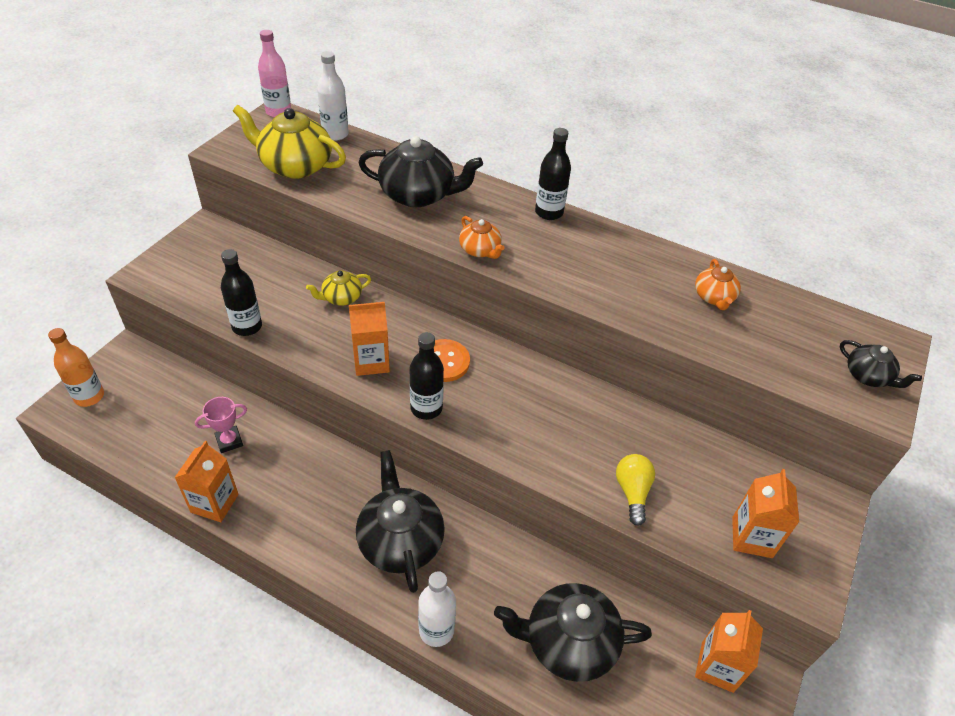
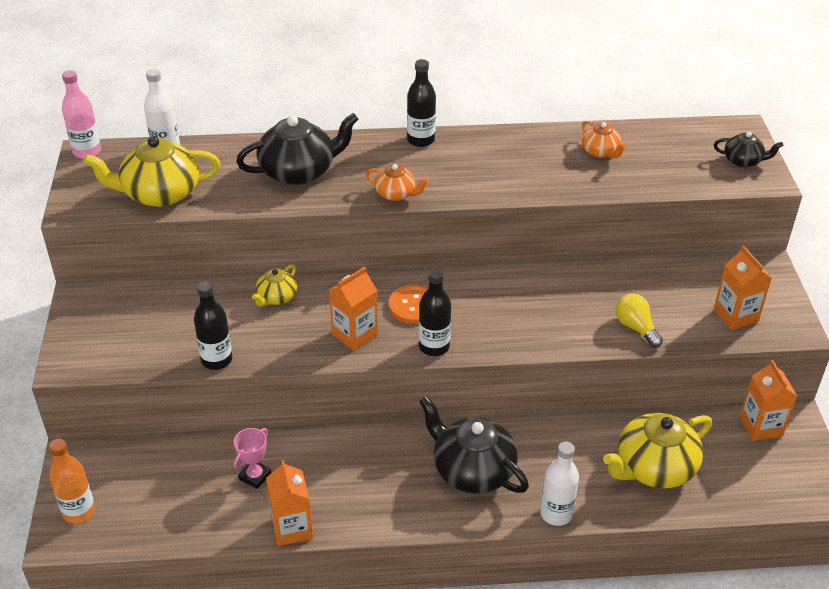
camera: 30 degrees left, 5 degrees down
(568, 642) = (654, 468): black teapot -> yellow teapot

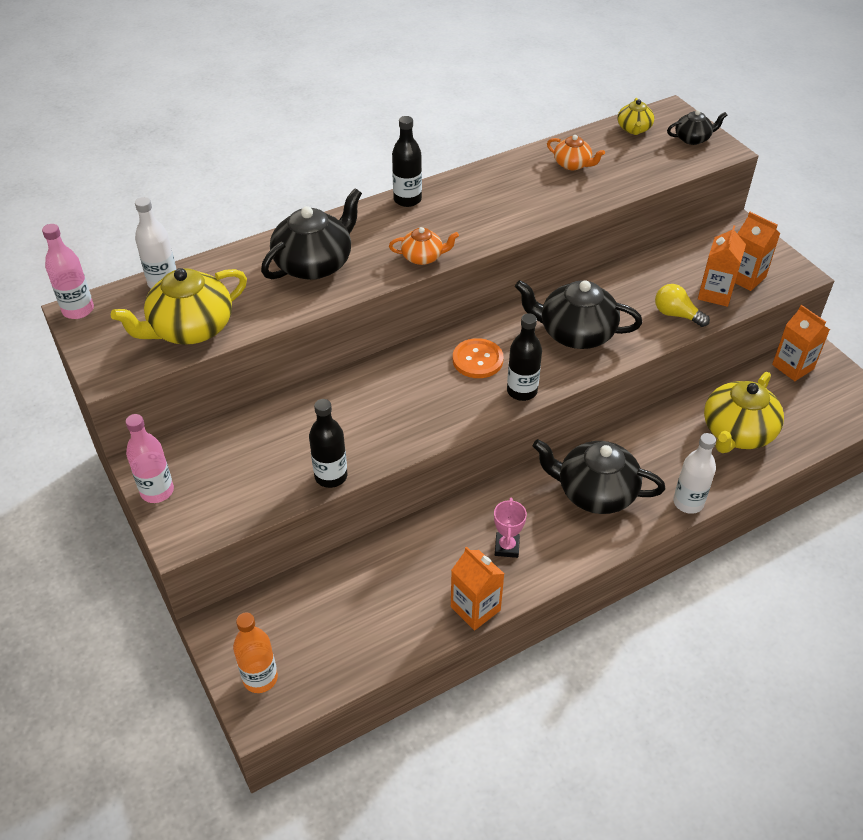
camera: 25 degrees left, 5 degrees up
(74, 322) = (157, 491): none -> pink bottle
(255, 476) = (408, 574): pink trophy -> pink trophy (507, 547)
(276, 297) = (345, 395): yellow teapot -> yellow teapot (634, 129)
(354, 334) = (443, 405): orange carton -> orange carton (715, 294)
(522, 312) = (575, 333): none -> black teapot

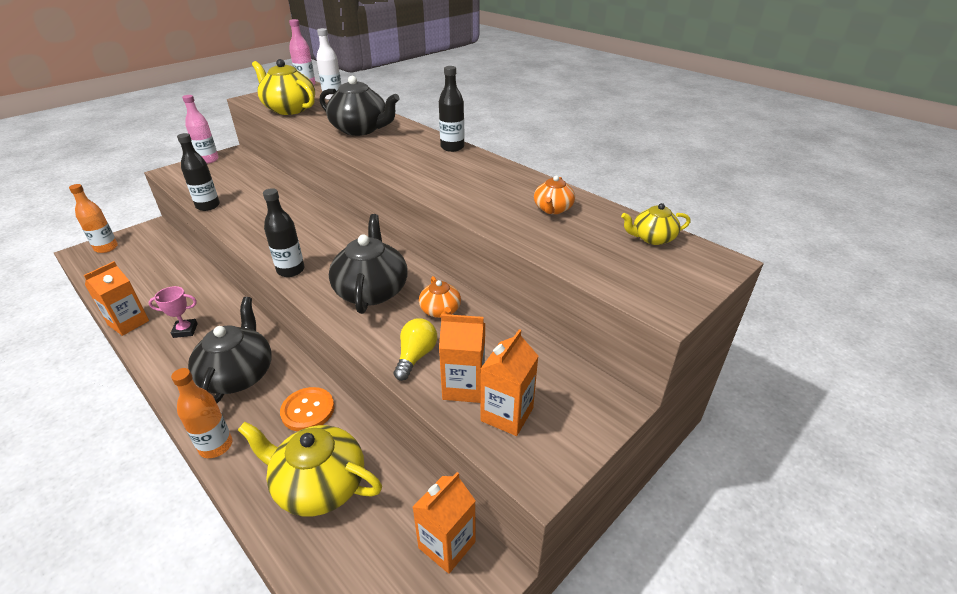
camera: 75 degrees right, 10 degrees down
(423, 257) = (378, 161): orange teapot -> orange teapot (440, 311)
(477, 360) = (329, 245): orange button -> orange button (308, 410)
(688, 502) = (216, 446): white bottle -> orange bottle
(693, 139) = (669, 280): black teapot -> none

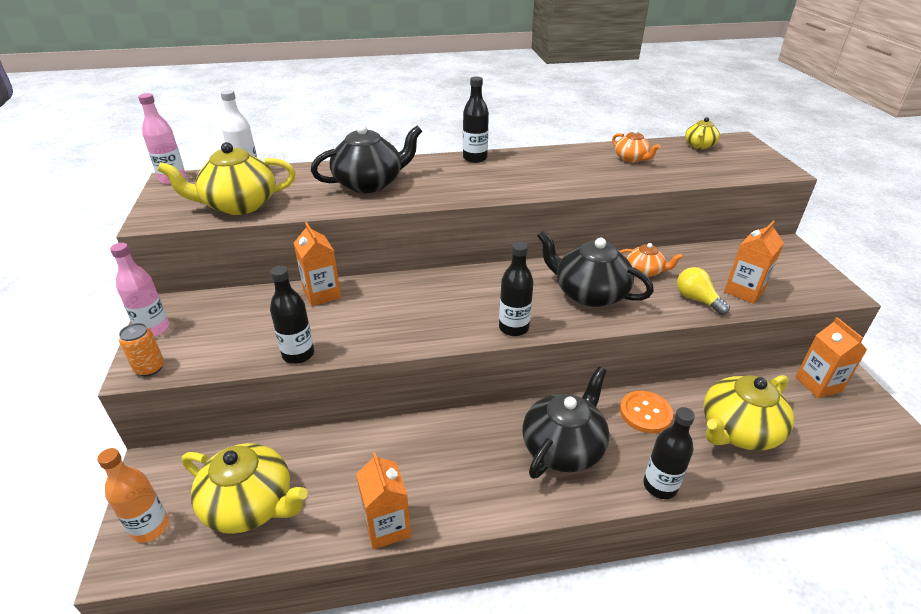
camera: 55 degrees left, 0 degrees up
(132, 269) = (251, 504): none -> yellow teapot
(172, 173) = (150, 368): none -> orange can
(185, 330) = (450, 474): pink trophy -> none
(216, 446) = (660, 486): orange bottle -> black bottle
(238, 375) = (563, 447): black teapot -> black teapot turned 90 degrees clockwise
(507, 414) = (781, 284): orange carton -> orange carton (322, 294)

